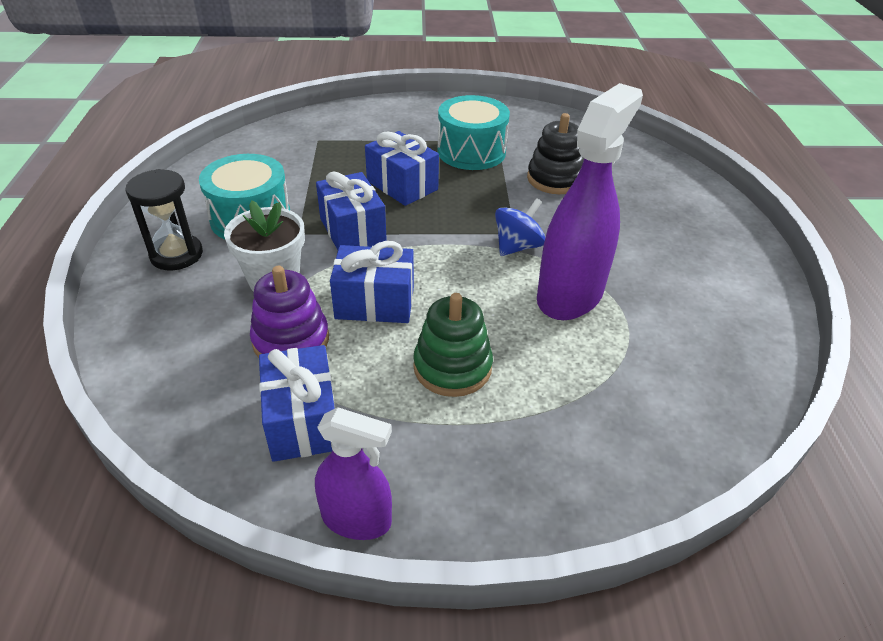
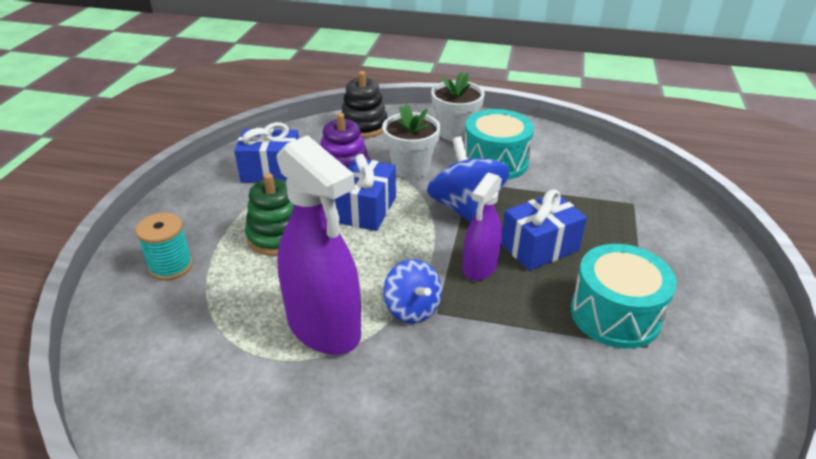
camera: 105 degrees right, 5 degrees down
(176, 255) = (455, 132): black hourglass -> white flower pot
(352, 231) = (466, 209): blue gift -> blue spinning top
(356, 519) = (190, 183): purple spray bottle -> purple spray bottle (480, 267)
(550, 454) = (171, 266): none -> turquoise spool
(555, 179) = (544, 381): black stacking toy -> black stacking toy (364, 126)

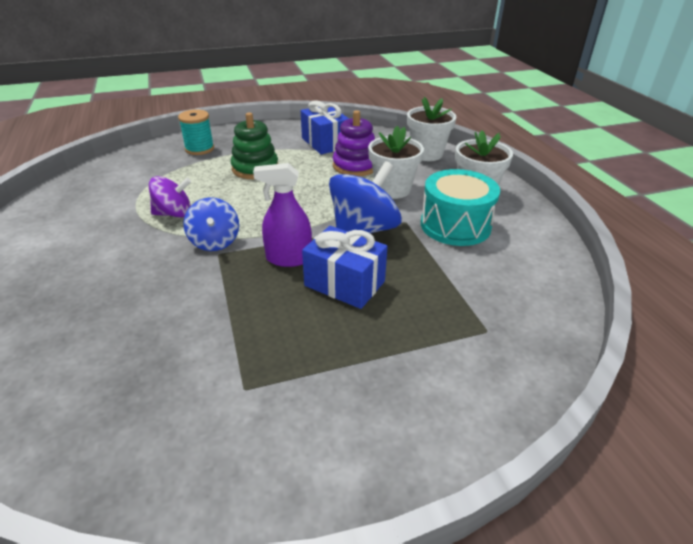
camera: 60 degrees right, 0 degrees up
(324, 327) = (174, 214): purple spray bottle -> purple spinning top
(364, 126) = (427, 154): black stacking toy -> white flower pot
(366, 210) = (316, 189): blue gift -> none
(412, 308) = (215, 241): blue spinning top -> blue spinning top turned 45 degrees counterclockwise
(615, 314) = (279, 355): turquoise drum -> none

